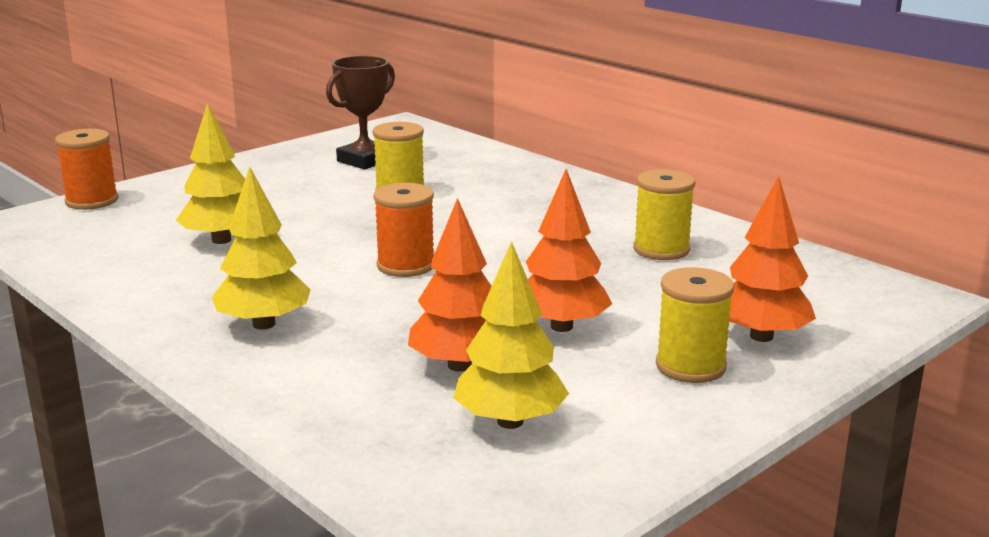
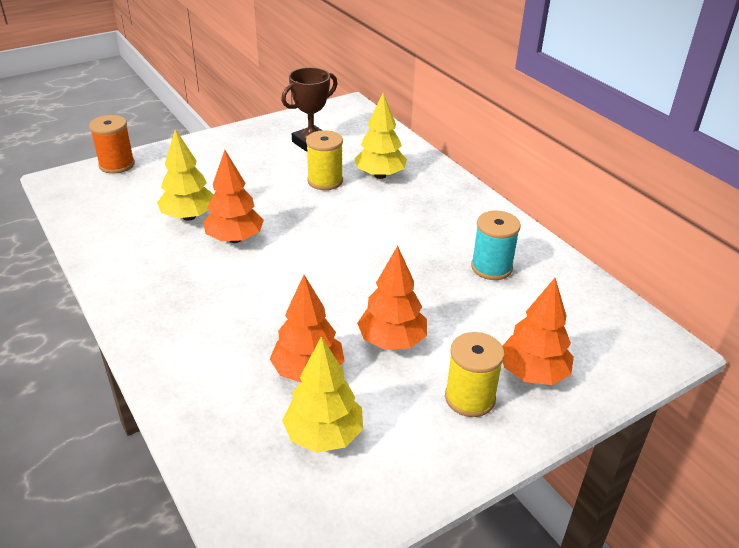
camera: 10 degrees right, 15 degrees up
(263, 324) = (191, 308): yellow tree -> yellow tree (380, 175)
(297, 255) = (235, 239): none -> orange tree
(406, 265) = (304, 260): orange spool -> none
(661, 249) = (491, 267): yellow spool -> turquoise spool

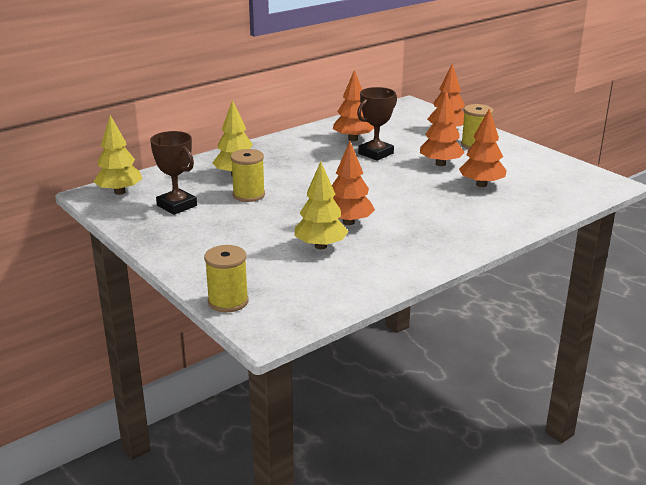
camera: 95 degrees left, 10 degrees down
(117, 165) = (228, 301): orange spool -> yellow spool
(324, 435) = (527, 177): yellow tree -> yellow tree (120, 192)
(436, 282) = (375, 153): none -> brown trophy
(491, 267) = (353, 139): turquoise spool -> orange tree

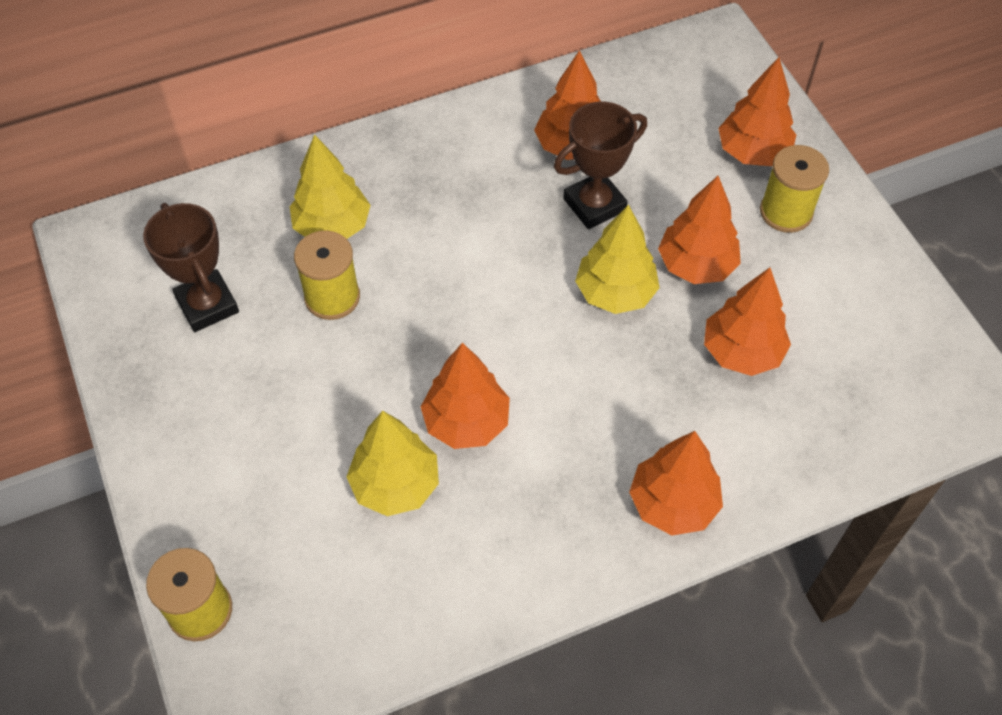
camera: 15 degrees right, 30 degrees up
(120, 192) = (130, 241): yellow tree -> yellow tree (615, 293)
(477, 231) = (673, 503): none -> orange tree

